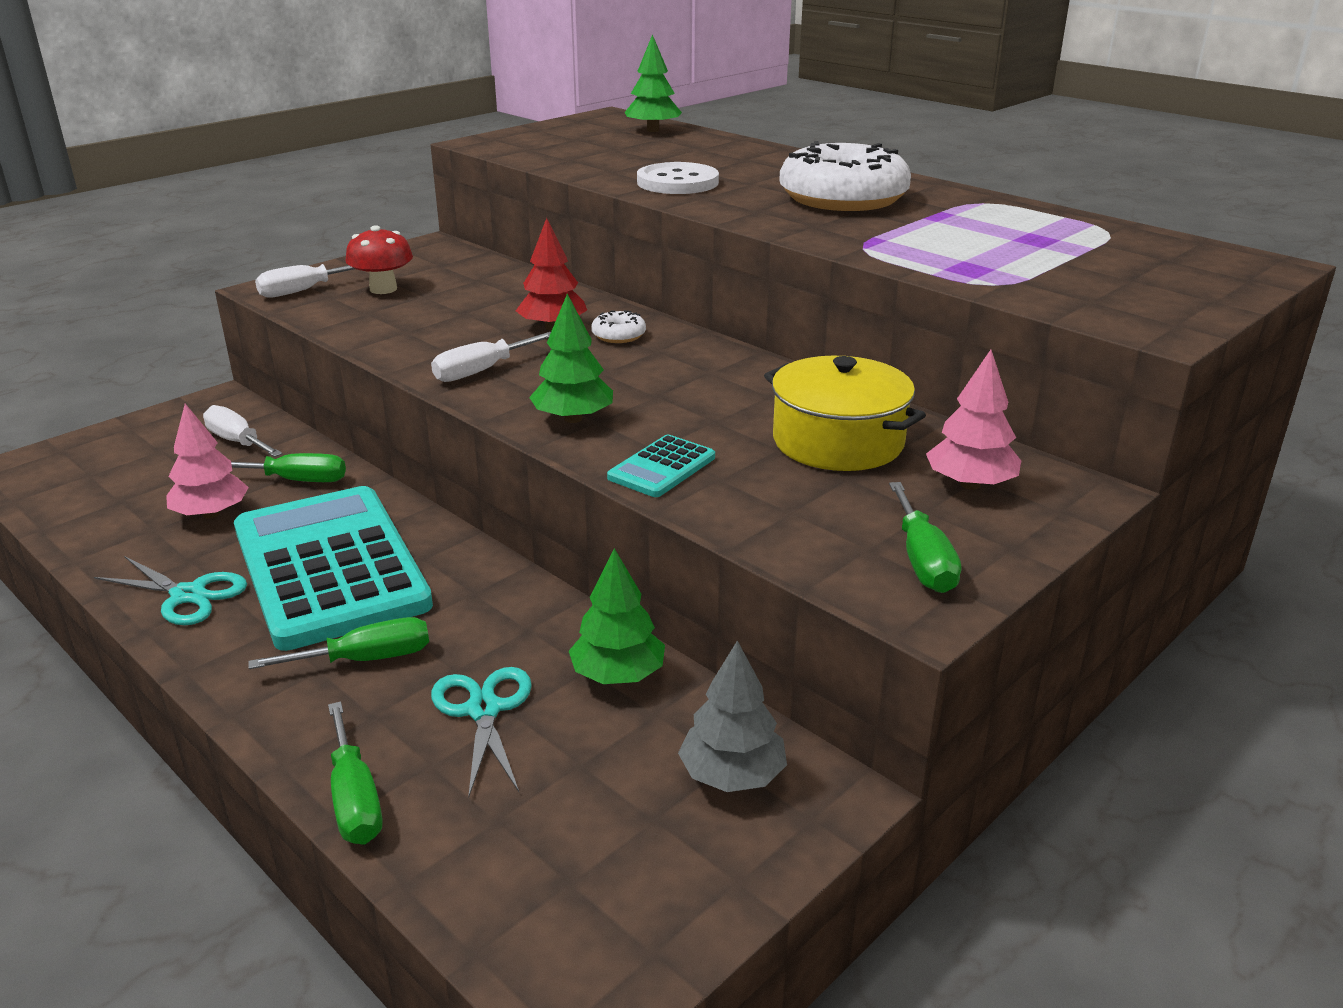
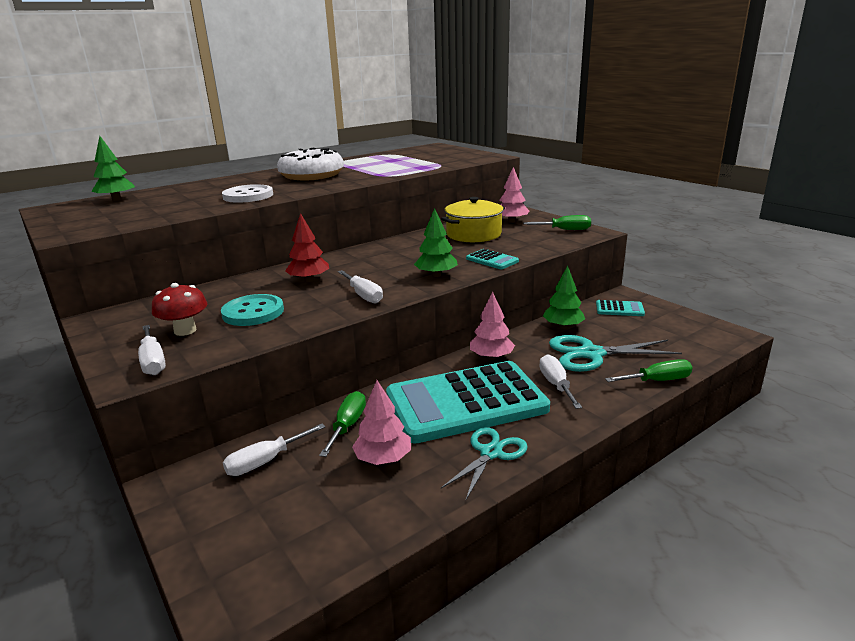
camera: 80 degrees left, 5 degrees down
(366, 659) = (556, 385): green screwdriver -> white screwdriver
(431, 313) = (253, 312): none -> turquoise button
(480, 585) = (491, 357): none -> pink tree
(484, 710) = (591, 354): turquoise scissors -> turquoise scissors, size x1.51
(618, 335) = (333, 266): white donut -> none
(732, 775) = (619, 309): grey tree -> turquoise calculator

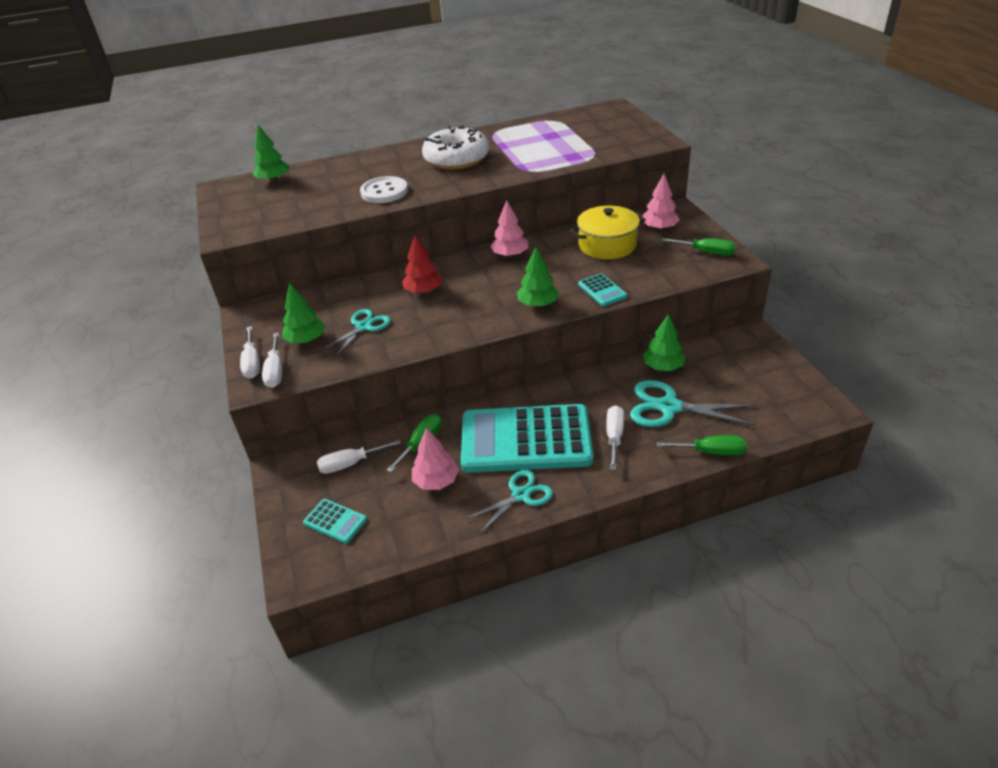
camera: 20 degrees right, 15 degrees up
(185, 330) = (306, 340): red mushroom -> green tree
(253, 312) = (363, 327): turquoise button -> turquoise scissors
(363, 295) = (461, 322): white screwdriver -> white screwdriver (252, 363)
(491, 357) = (574, 392): pink tree -> pink tree (510, 255)
(619, 309) = (735, 353): turquoise calculator -> turquoise calculator (335, 521)

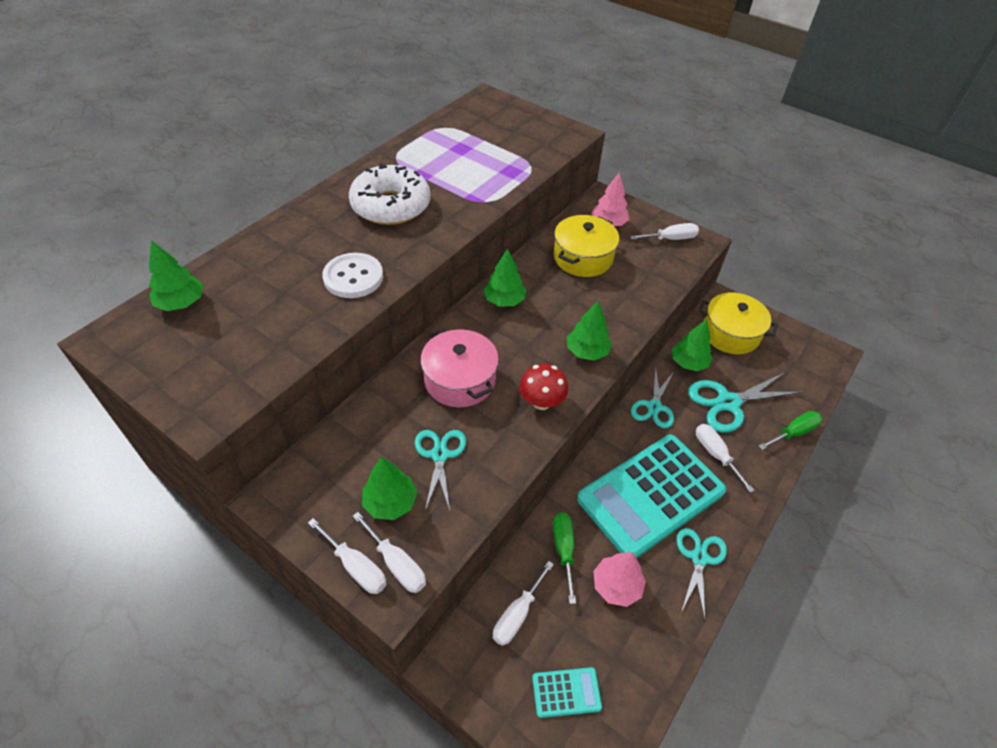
camera: 40 degrees left, 10 degrees up
(423, 291) = (460, 380): red tree -> pink pot
(466, 322) = (541, 402): none -> red mushroom
(510, 255) = (504, 300): pink tree -> green tree
(595, 385) = (654, 407): none -> turquoise scissors
(602, 290) = (627, 313): turquoise calculator -> none
(707, 252) = (671, 239): green screwdriver -> white screwdriver
(731, 360) = (730, 333): none -> yellow pot

